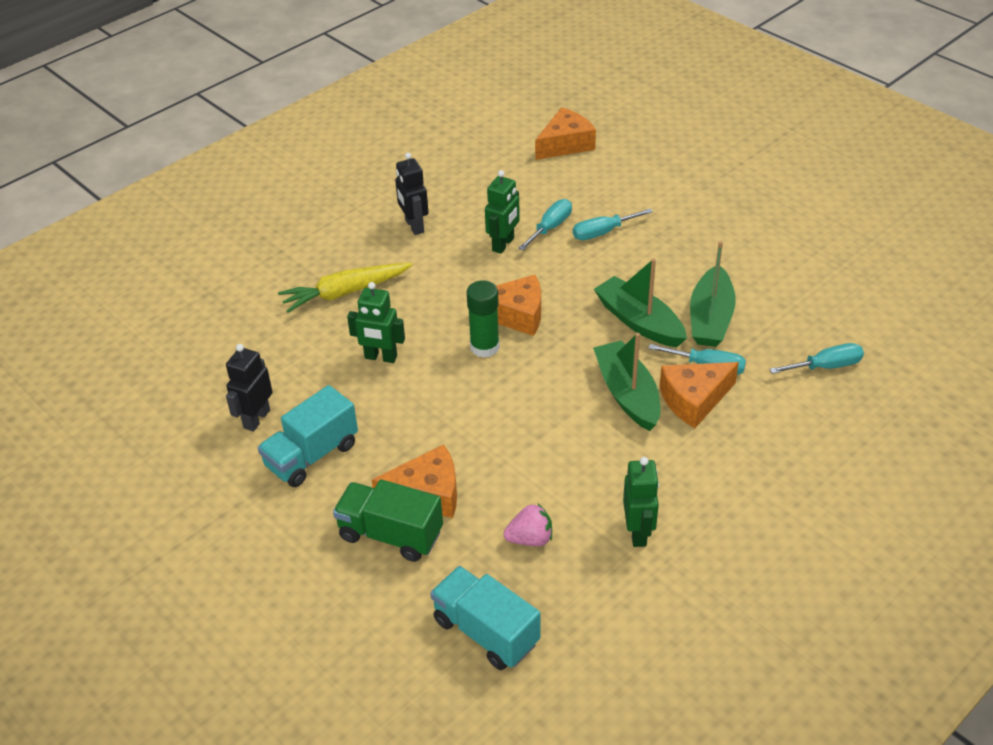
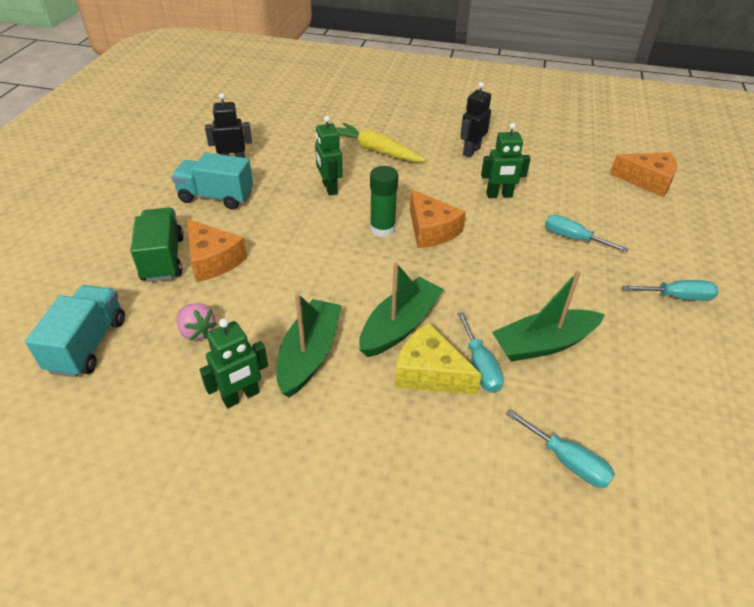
camera: 55 degrees right, 0 degrees up
(550, 227) = (545, 210): turquoise screwdriver -> turquoise screwdriver (677, 297)
(639, 322) = (492, 299): green boat -> green boat (309, 354)
(694, 400) = (429, 372): orange cheese -> yellow cheese

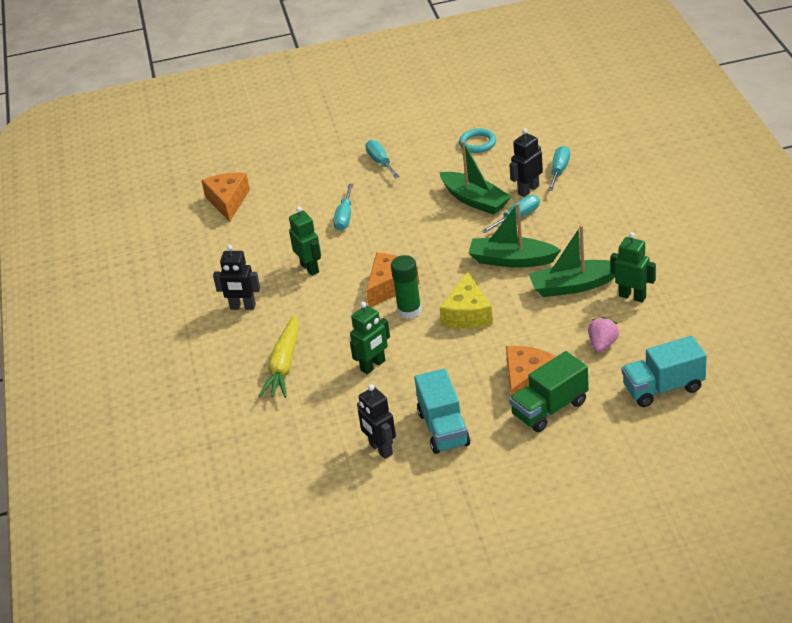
camera: 110 degrees left, 5 degrees down
(429, 372) = (541, 234): yellow cheese -> yellow cheese (467, 314)
(536, 403) = (528, 190): none -> black robot
(687, 401) = (477, 143): none -> turquoise ring

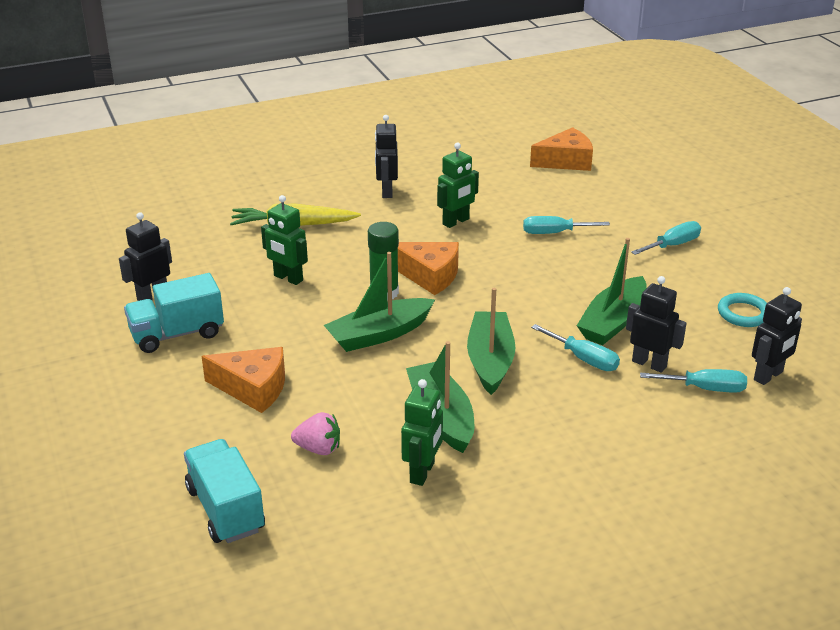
camera: 75 degrees right, 5 degrees down
(467, 314) = (379, 334): yellow cheese -> green boat
(550, 144) = (768, 376): none -> black robot
(550, 409) = (198, 410): green truck -> none

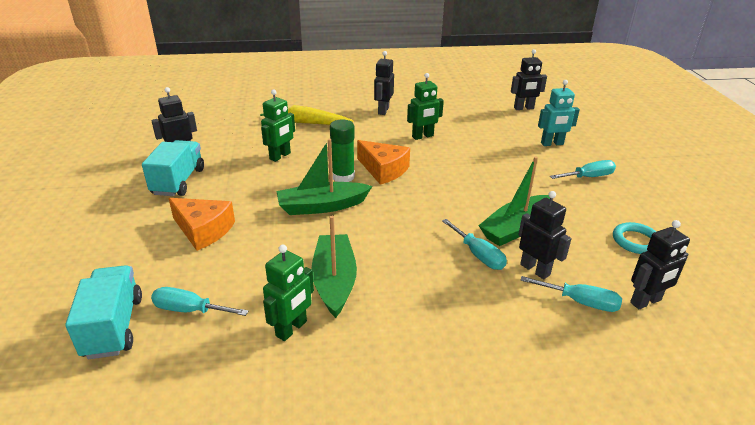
camera: 15 degrees right, 0 degrees up
(177, 334) = (178, 181): turquoise truck -> turquoise truck turned 105 degrees clockwise
(288, 278) = (280, 156): green robot -> green robot turned 105 degrees counterclockwise
(318, 449) = (220, 289): pink strawberry -> none
(490, 361) = (398, 242): green boat -> none
(554, 233) = (494, 154): turquoise screwdriver -> turquoise screwdriver (190, 310)
(566, 161) = (523, 108): orange cheese -> black robot
(617, 207) = (552, 144): none -> turquoise robot

